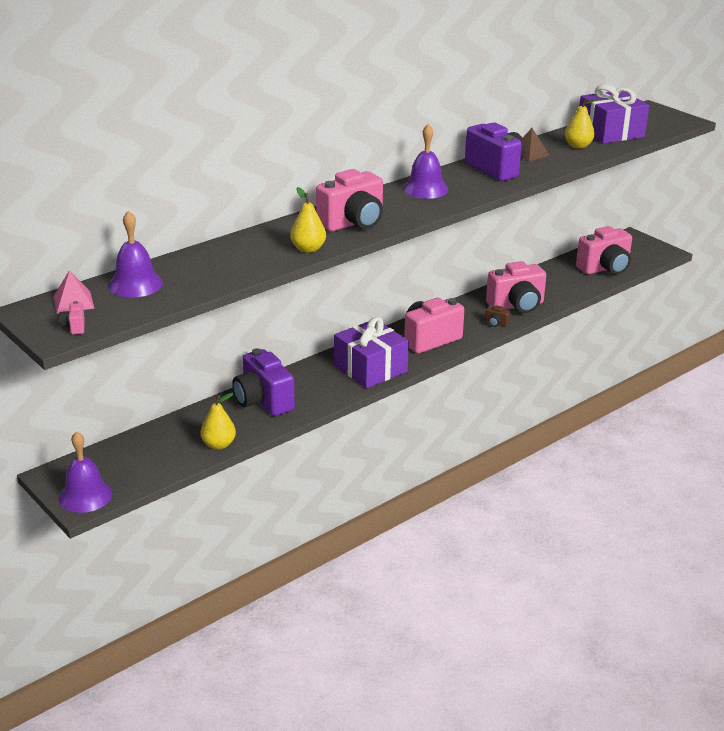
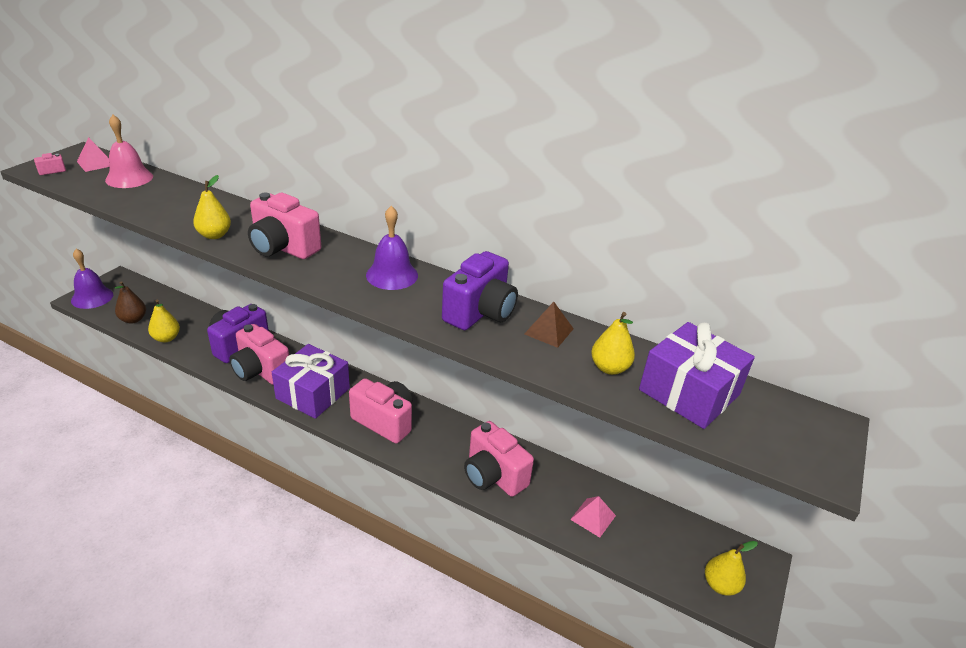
camera: 65 degrees right, 5 degrees up
(135, 284) = (129, 178): purple bell -> pink bell
(162, 466) = (133, 319): none -> brown pear
(496, 323) = (443, 465): brown camera -> none
(573, 279) = (593, 517): none -> pink pyramid
(605, 268) = (644, 545): pink camera -> pink camera (261, 371)
(644, 254) = (720, 585): none -> yellow pear

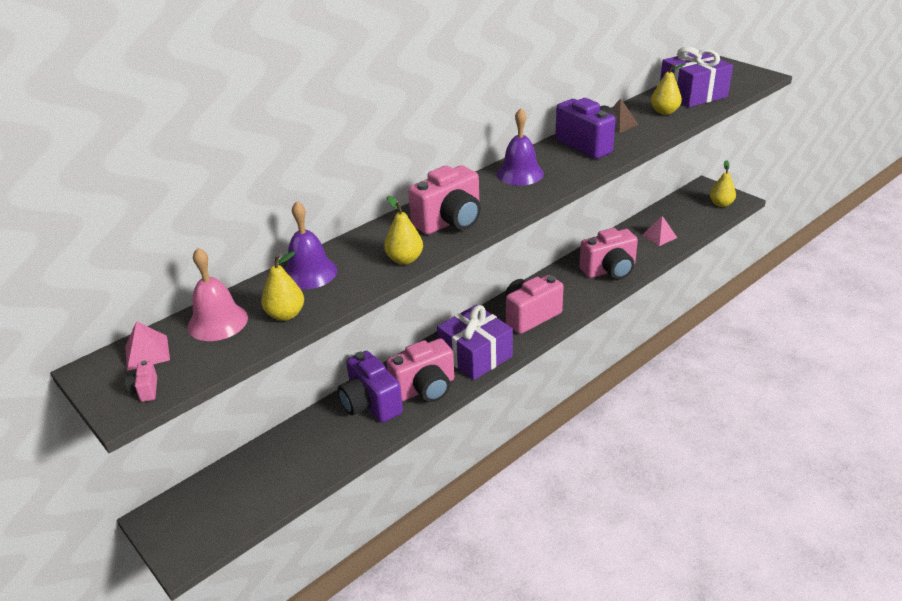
camera: 65 degrees left, 0 degrees up
(92, 297) = (188, 544): purple bell -> purple bell (309, 273)
(133, 319) = (269, 496): brown pear -> none
(166, 338) = (327, 464): yellow pear -> yellow pear (285, 315)

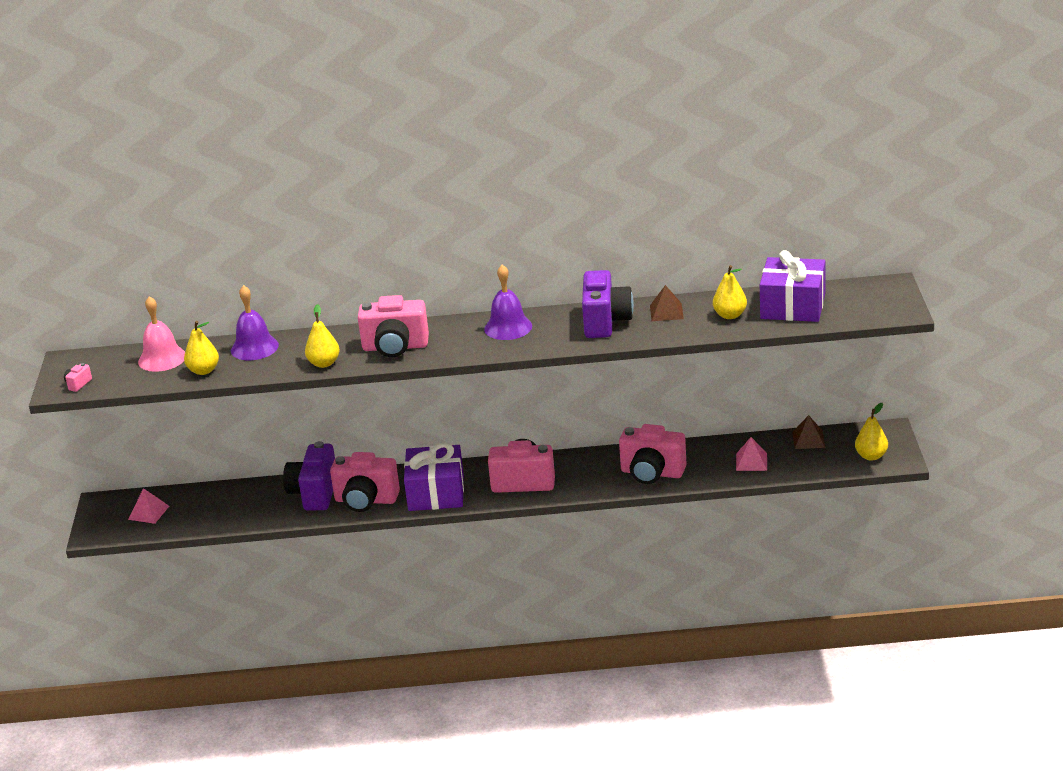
camera: 40 degrees right, 5 degrees down
(147, 352) = (104, 361): pink pyramid -> pink pyramid (148, 512)
(670, 209) = (808, 439): none -> brown pyramid

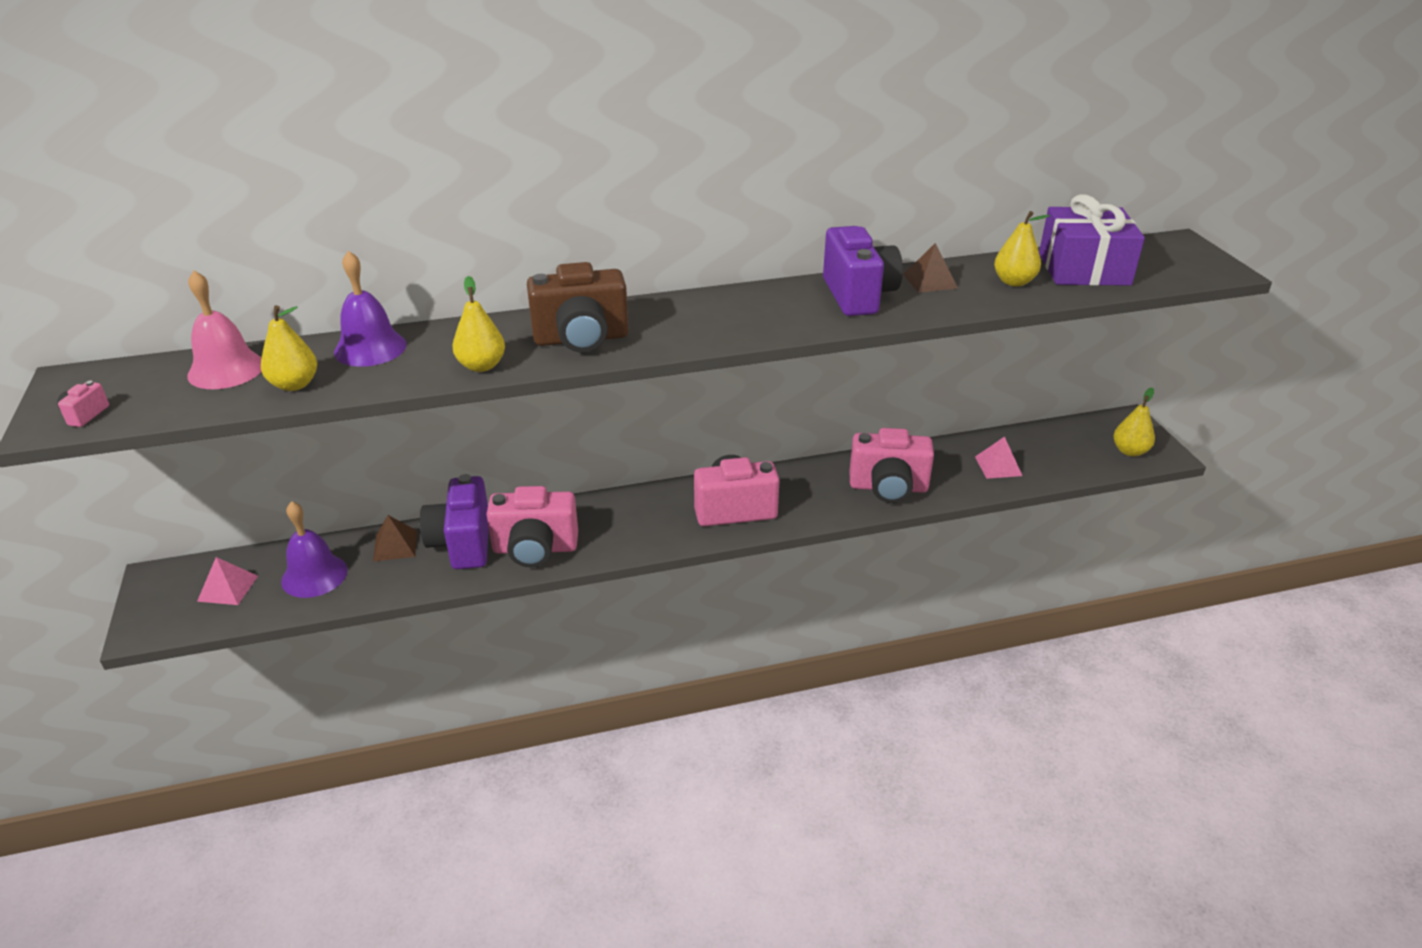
camera: 15 degrees left, 5 degrees up
(395, 347) = (581, 339): pink camera -> brown camera
(436, 493) = (626, 532): purple gift -> none
(508, 327) = (730, 307): purple bell -> purple bell (314, 575)
(808, 439) = (1047, 435): brown pyramid -> brown pyramid (395, 545)

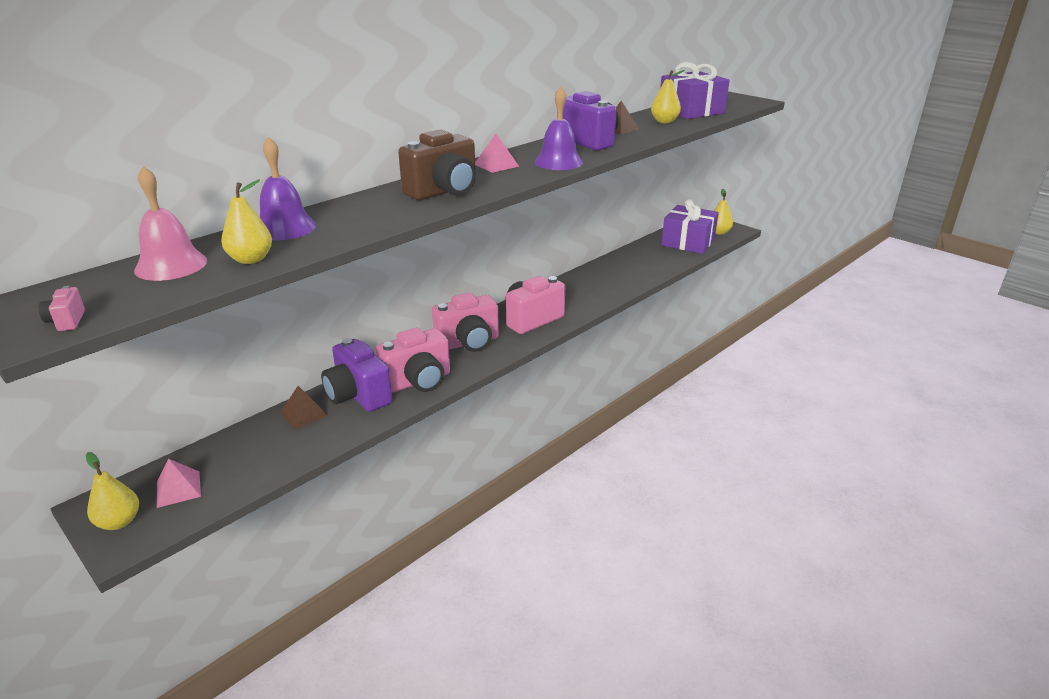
camera: 30 degrees left, 5 degrees down
(314, 575) = (252, 454): purple bell -> purple bell (558, 162)
(481, 366) = (392, 218): yellow pear -> yellow pear (119, 522)
(888, 488) = (612, 283): pink camera -> pink camera (468, 343)
(998, 466) = (660, 256): pink pyramid -> pink pyramid (496, 165)
(1064, 454) = (688, 242): none -> purple gift

